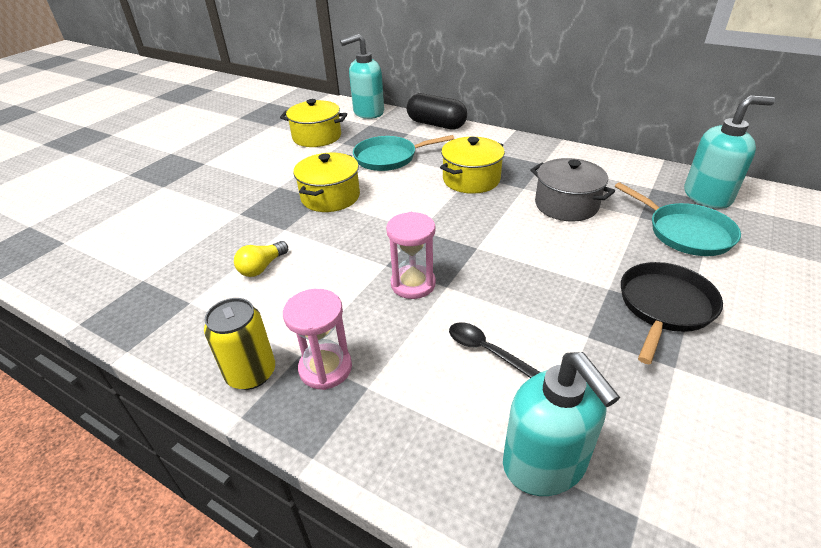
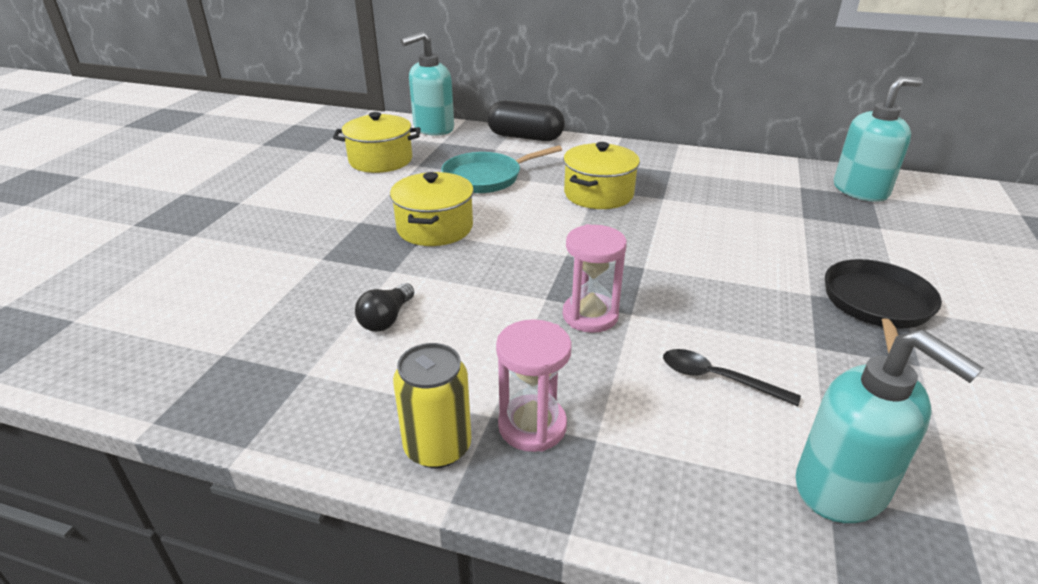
camera: 15 degrees left, 5 degrees down
(262, 267) = (386, 319): yellow light bulb -> black light bulb
(566, 205) = (720, 212): grey pot -> none
(685, 232) = (858, 229): turquoise pan -> none

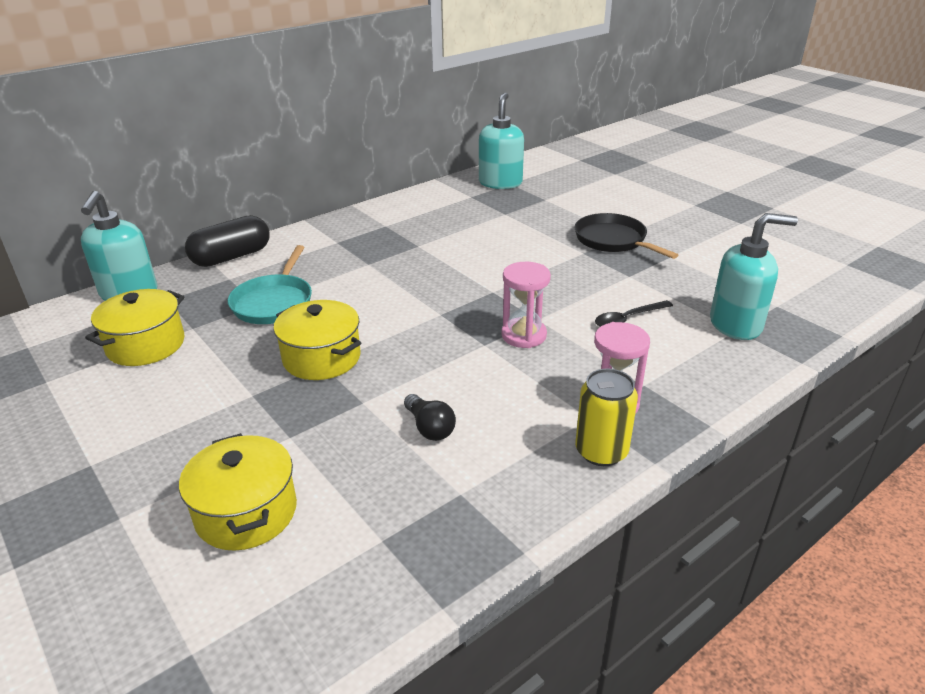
camera: 55 degrees left, 0 degrees up
(598, 194) = (376, 266): yellow pot -> yellow pot (246, 512)

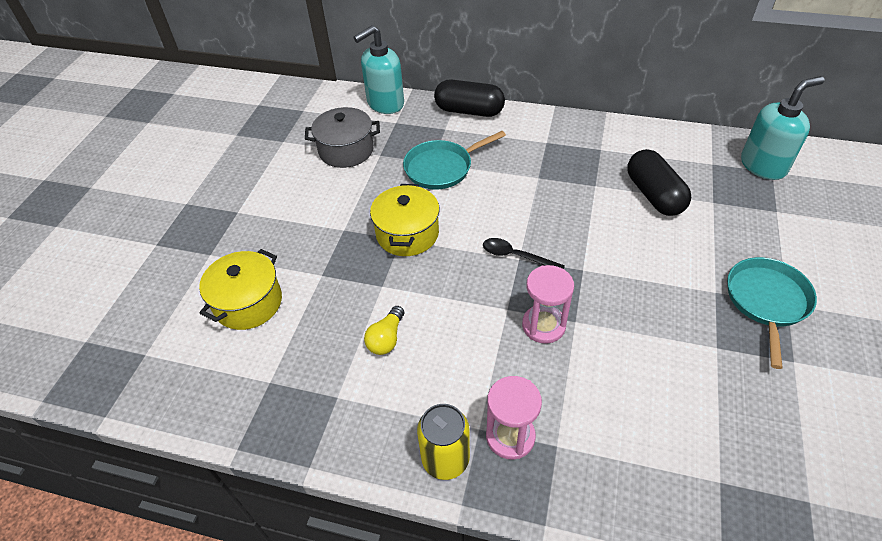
camera: 55 degrees right, 15 degrees up
(146, 345) = (346, 150): yellow pot -> grey pot
(429, 428) = (386, 338): black light bulb -> yellow light bulb
(465, 229) = (654, 195): none -> black capsule
(613, 240) = (767, 301): black pan -> turquoise pan
(628, 319) = (643, 384): black spoon -> black spoon (516, 256)
(736, 325) = (729, 478): turquoise soap dispenser -> none

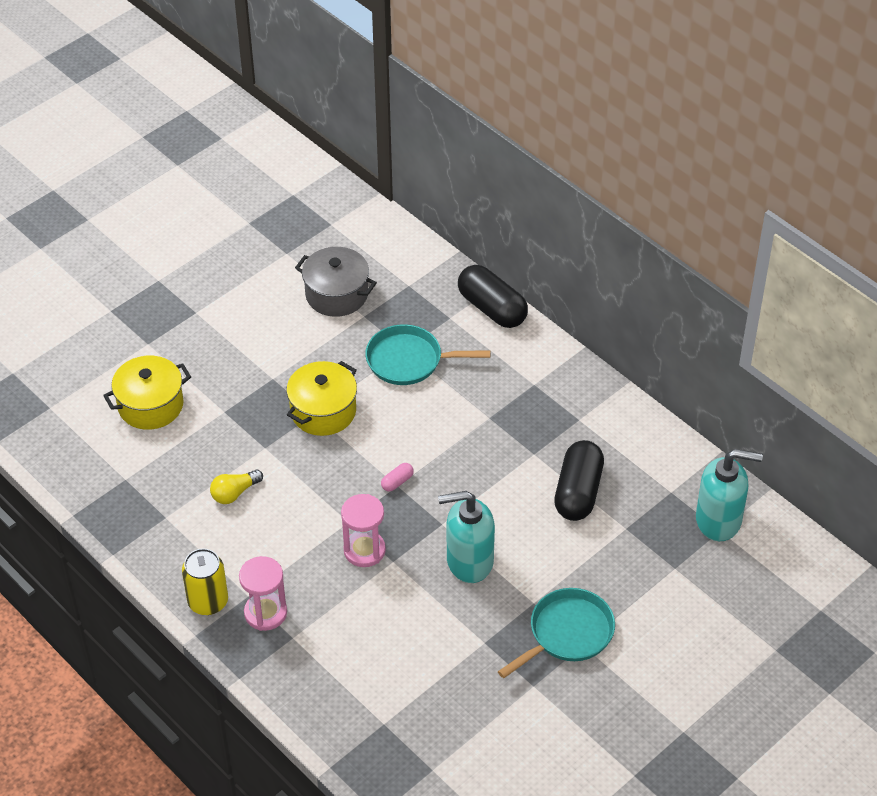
camera: 30 degrees right, 0 degrees up
(385, 104) = (416, 257): turquoise soap dispenser -> turquoise soap dispenser (469, 561)
(516, 256) = (397, 482): black spoon -> pink capsule

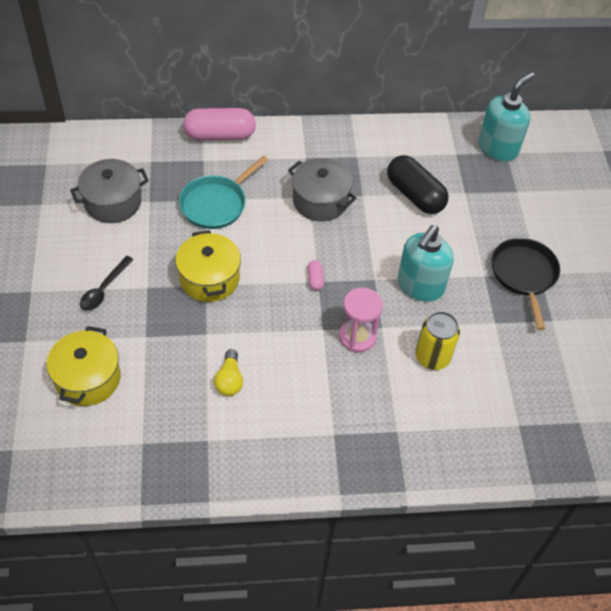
camera: 55 degrees left, 5 degrees up
(208, 601) = (315, 464): yellow can -> yellow can (432, 357)
(243, 353) = (104, 289): none -> black spoon
(265, 613) = (359, 433): pink hourglass -> none
(492, 308) = (220, 135): black capsule -> pink capsule
(492, 428) = (320, 201): none -> grey pot
(567, 633) = (524, 275): turquoise pan -> black pan

